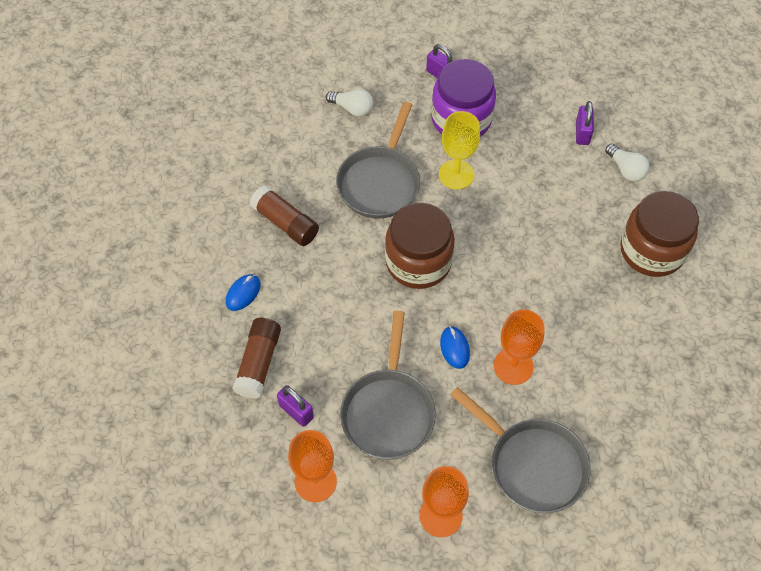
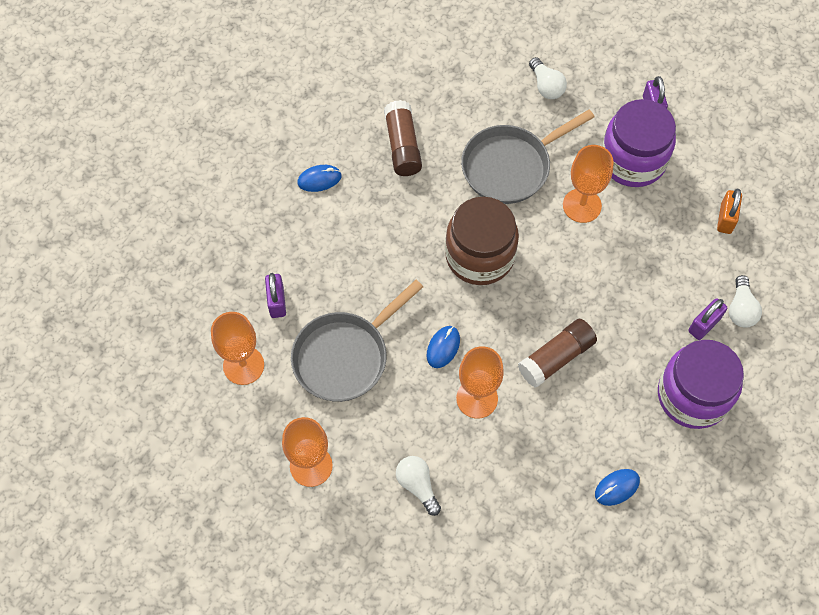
camera: 40 degrees right, 5 degrees up
(259, 363) = (282, 243): brown glue stick -> brown glue stick (556, 358)
(456, 174) = (582, 205): yellow goblet -> orange goblet
(532, 464) = (417, 485): grey pan -> white light bulb
(559, 116) = (726, 218): none -> orange padlock
(582, 133) = (732, 248): purple padlock -> purple padlock (704, 325)
(652, 250) = (692, 396): brown jar -> purple jar
(665, 352) = (617, 487): none -> blue mouse

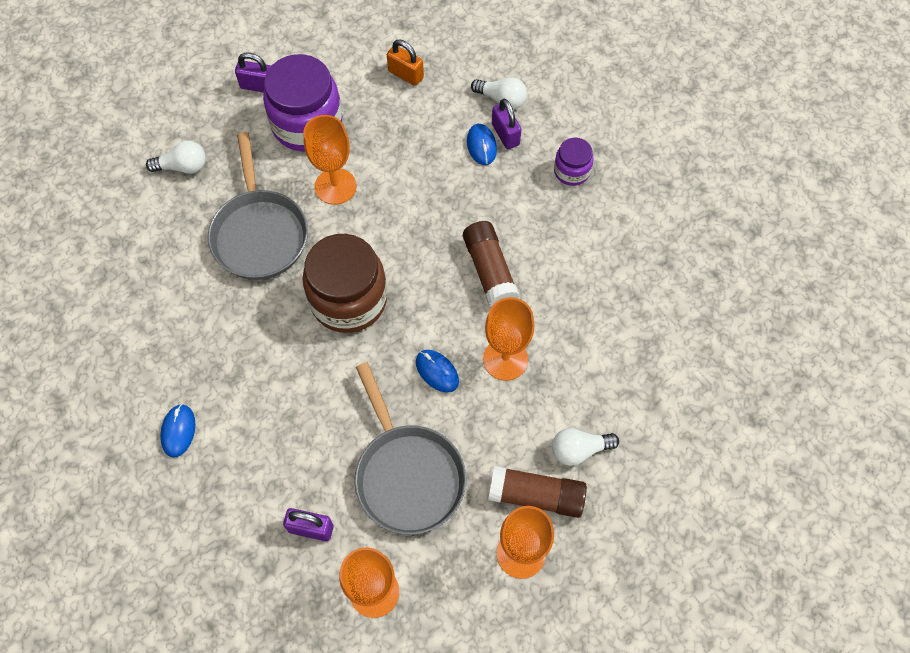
camera: 70 degrees left, 0 degrees up
(402, 146) = (181, 329): brown glue stick -> brown glue stick (536, 496)
(617, 487) = (640, 268): blue mouse -> blue mouse (481, 146)
(692, 396) = (571, 171): purple jar -> purple jar, size x0.50

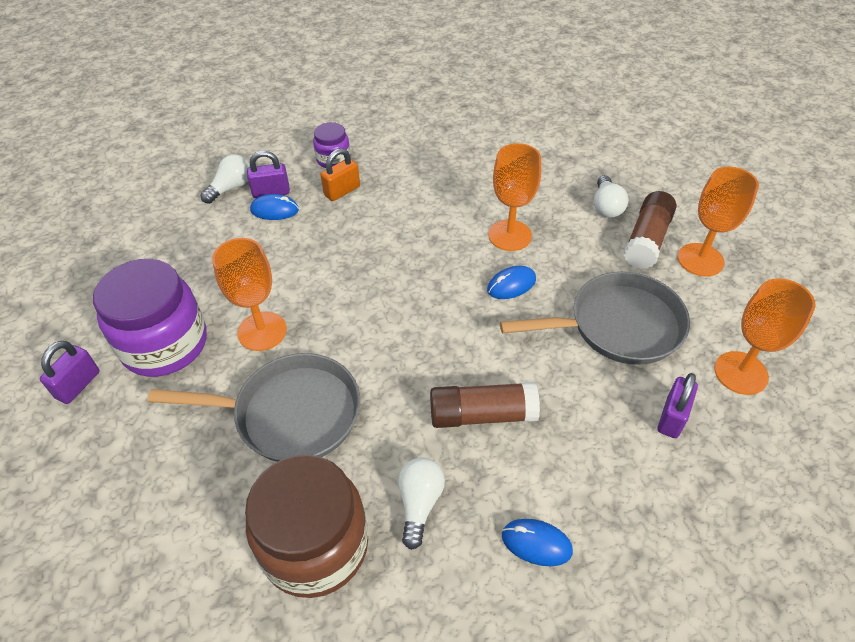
camera: 75 degrees left, 15 degrees down
(183, 167) = (148, 489): white light bulb -> white light bulb (419, 503)
(348, 300) = (409, 342): brown jar -> brown jar (315, 545)
(405, 74) = (155, 250): orange padlock -> orange padlock (342, 191)
(489, 271) = (414, 229): brown glue stick -> brown glue stick (482, 414)

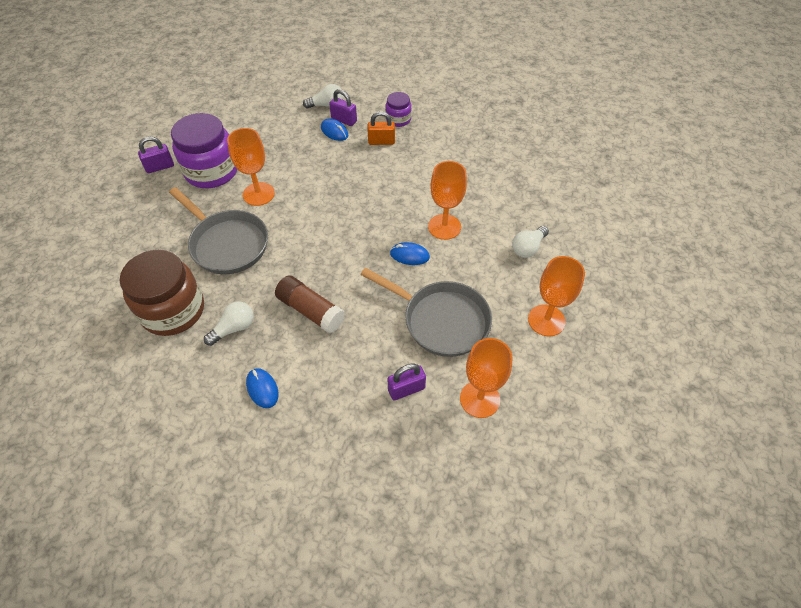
camera: 40 degrees right, 5 degrees up
(646, 240) = (526, 285): brown glue stick -> none

